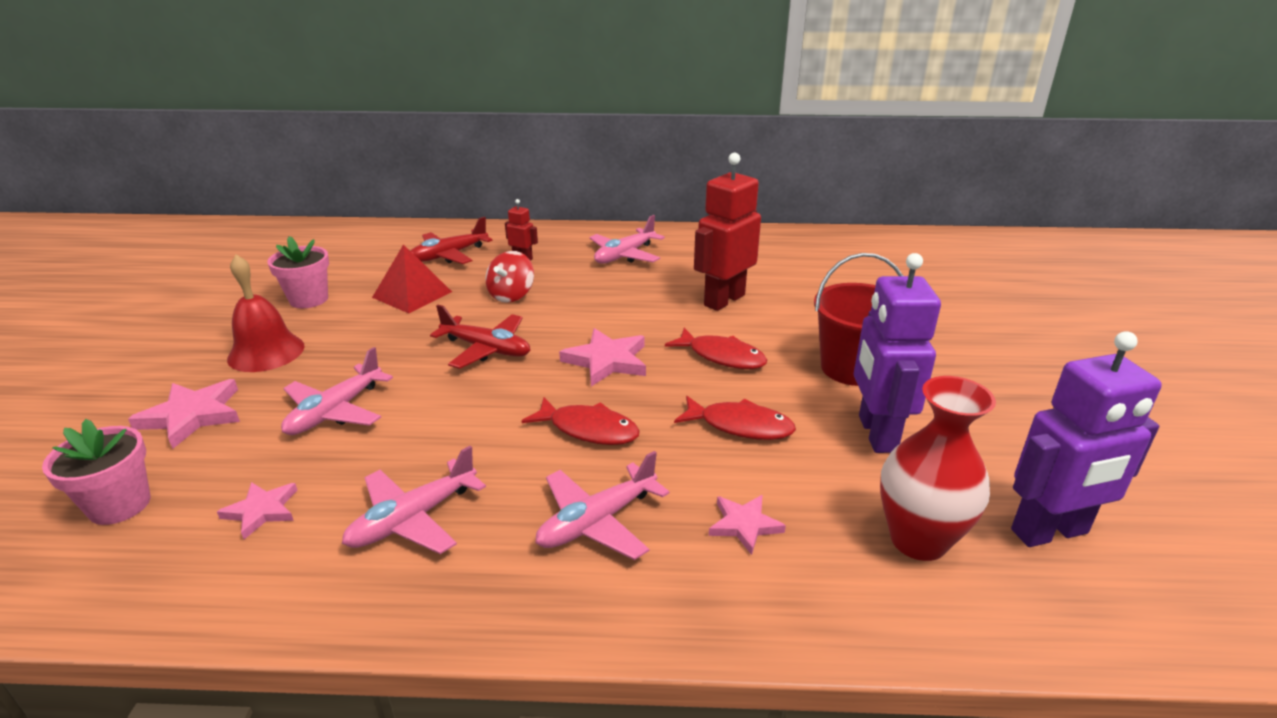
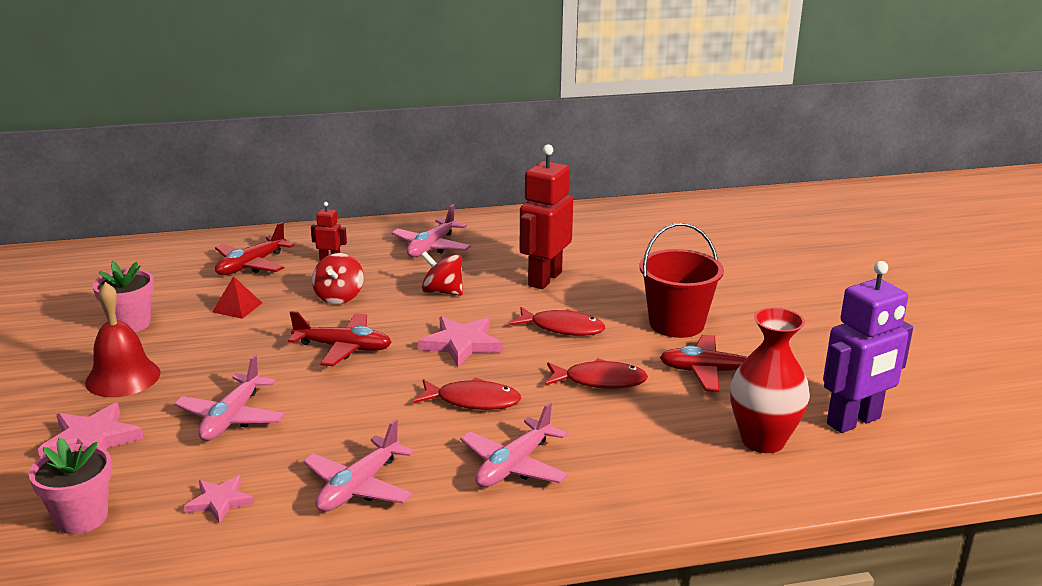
camera: 15 degrees left, 5 degrees down
(412, 294) = (237, 307): red pyramid -> red pyramid, size x0.63
(614, 302) = (442, 292): none -> red spinning top
(744, 525) = (631, 450): pink star -> none
(876, 434) = (711, 372): purple robot -> red plane

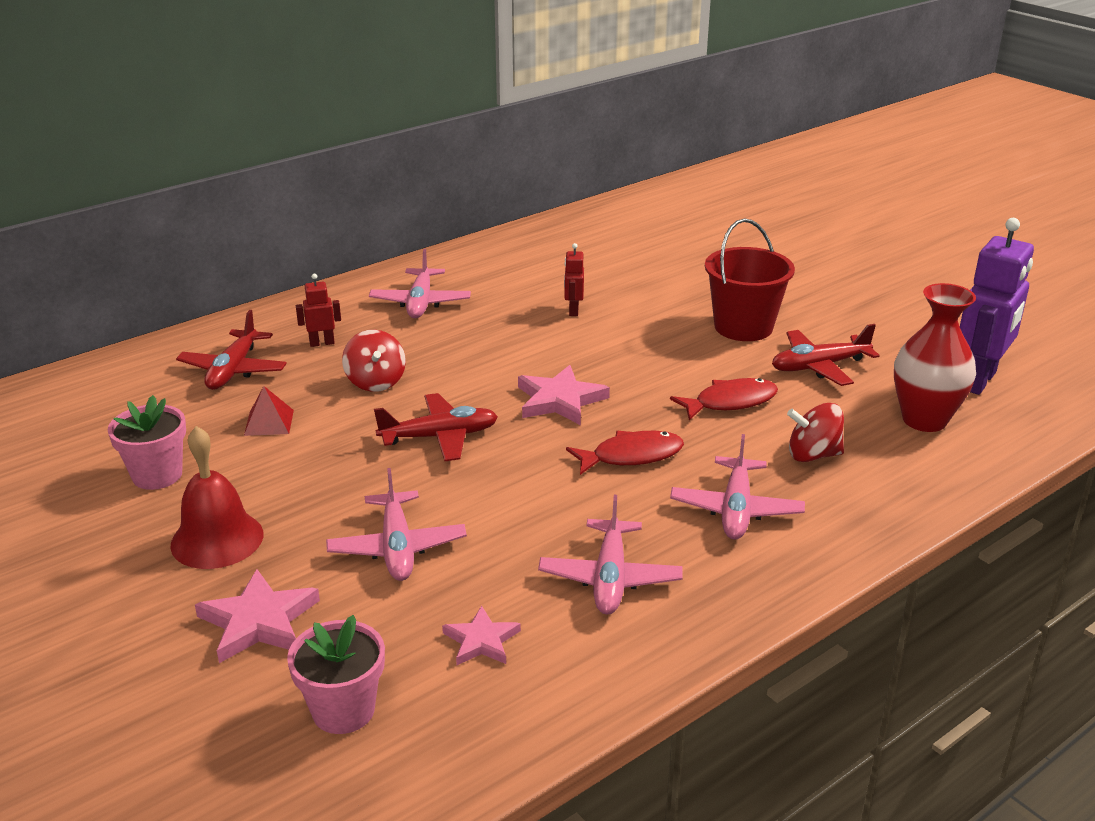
camera: 25 degrees left, 5 degrees up
(442, 292) = (483, 349): red spinning top -> red spinning top (813, 455)
(544, 279) = (573, 311): red robot -> red robot, size x0.46
(562, 328) = (642, 358): red fish -> none

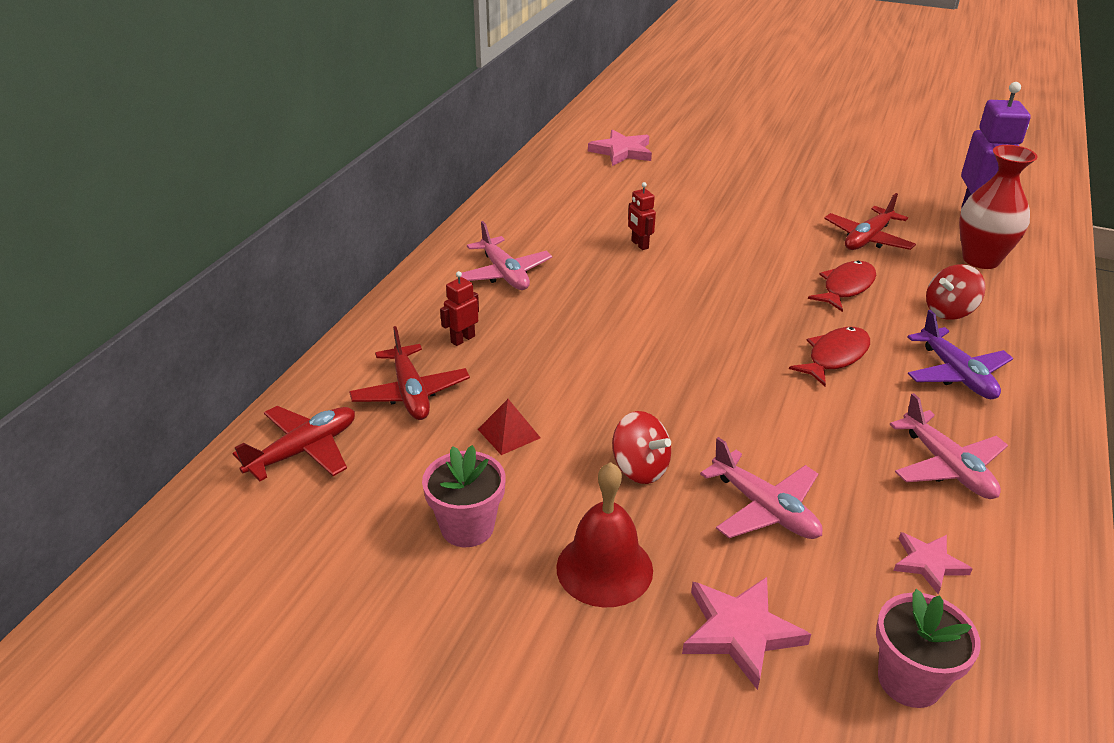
camera: 30 degrees left, 5 degrees up
(375, 382) = (556, 360): red spinning top -> red spinning top (640, 468)
(439, 437) = (672, 393): red plane -> red plane (303, 450)
(560, 400) = (725, 327): pink star -> pink star (622, 151)
(736, 509) = (956, 374): pink plane -> purple plane
(743, 327) = (779, 222): red bucket -> none

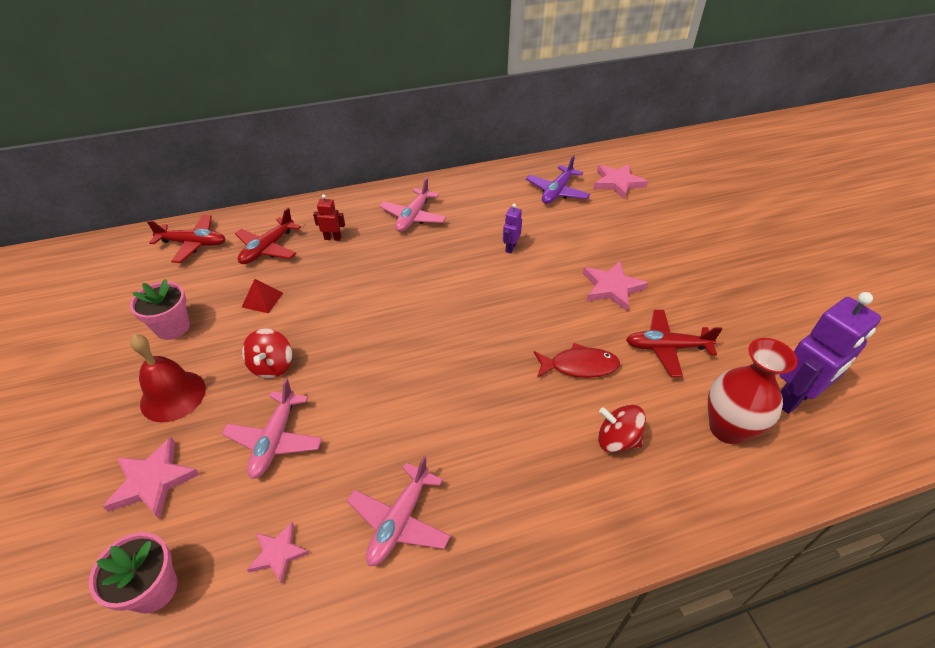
camera: 50 degrees right, 10 degrees up
(639, 245) = (510, 247): red robot -> purple robot
(765, 225) = (612, 288): none -> pink star
(835, 356) = (479, 400): red fish -> none
(956, 374) = (529, 480): purple plane -> purple plane (557, 192)

